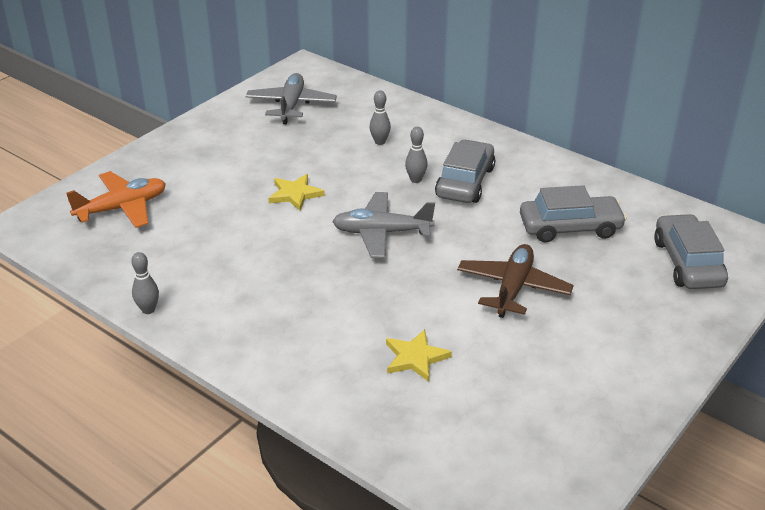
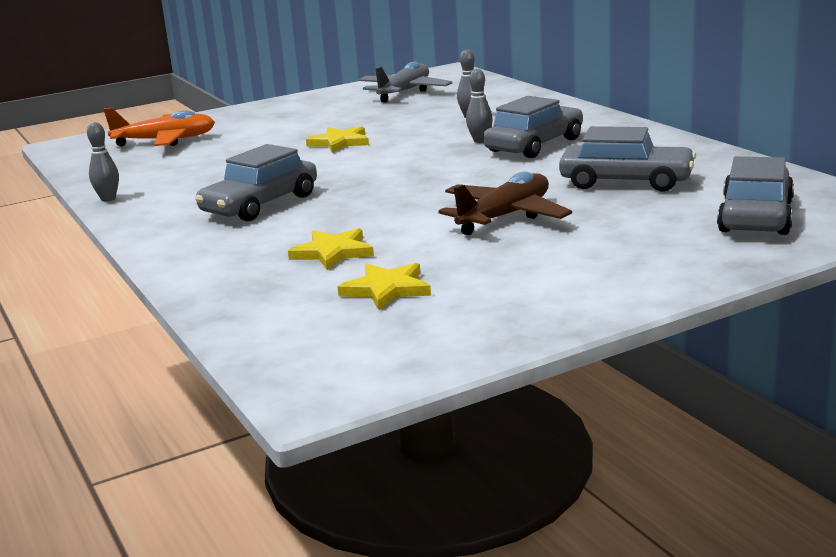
camera: 25 degrees right, 15 degrees down
(299, 299) = (260, 204): none -> grey car
(381, 233) = (400, 171): grey plane -> none
(493, 398) = (386, 289): none -> yellow star

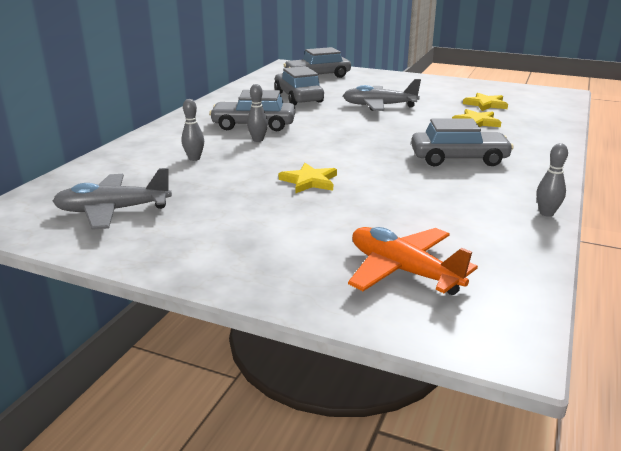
camera: 130 degrees left, 5 degrees up
(505, 216) = (379, 106): brown plane -> grey plane

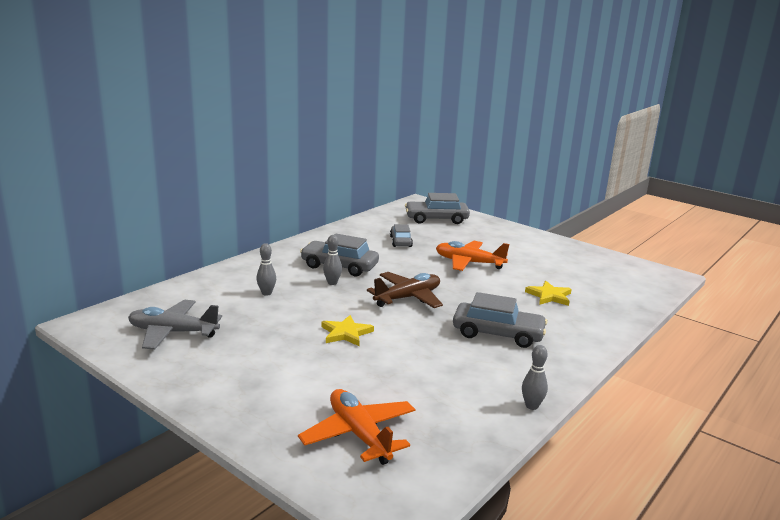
camera: 15 degrees right, 5 degrees down
(298, 97) = (400, 241): grey car -> grey car, size x0.61
(346, 142) = (408, 298): none -> brown plane
(379, 106) = (469, 263): grey plane -> orange plane
(485, 104) = (576, 277): yellow star -> none

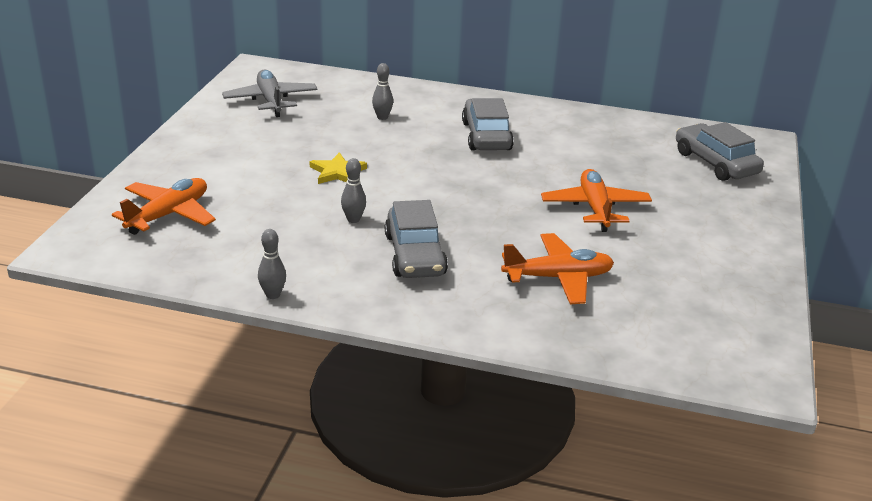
camera: 65 degrees right, 10 degrees up
(332, 283) = (441, 141): grey bowling pin -> grey bowling pin (353, 219)
(400, 241) = (603, 155): grey car -> none
(408, 298) = (450, 188): brown plane -> none
(549, 296) = (558, 278): yellow star -> orange plane

